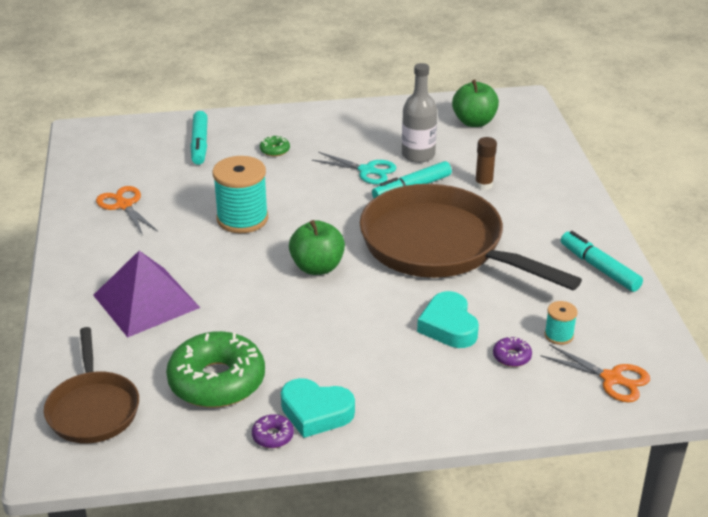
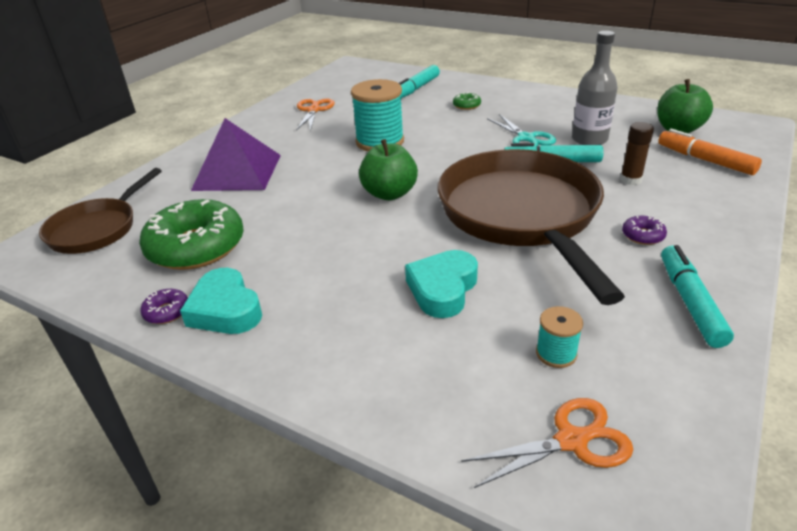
camera: 40 degrees right, 0 degrees up
(511, 356) = (473, 350): purple donut -> purple donut (642, 235)
(517, 147) = (705, 160): none -> orange marker
(611, 378) = (571, 441): orange scissors -> orange scissors turned 90 degrees counterclockwise

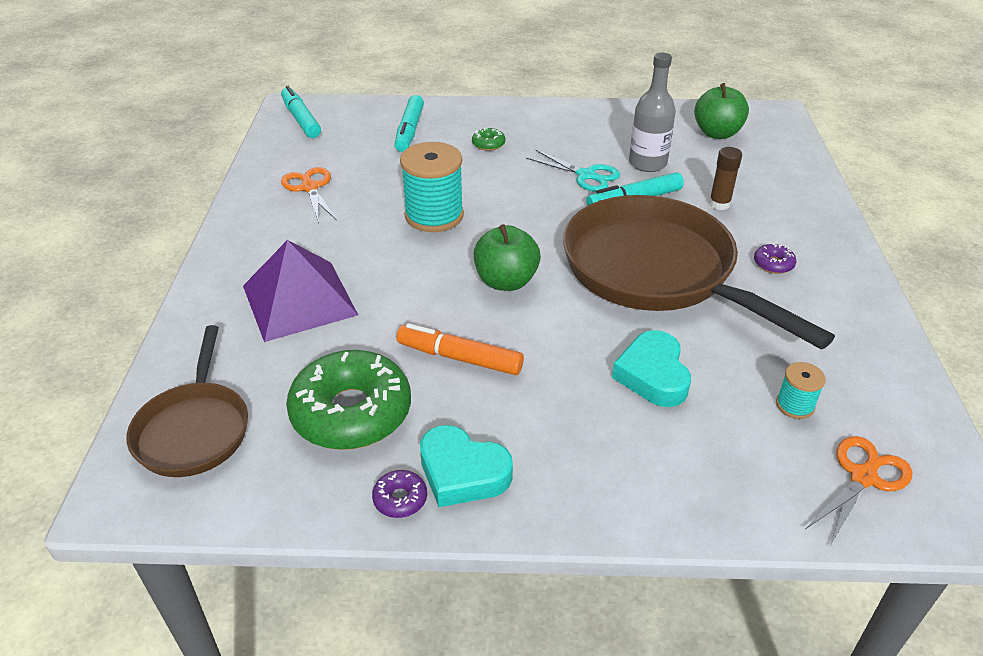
camera: 30 degrees left, 5 degrees up
(690, 302) = (854, 321): turquoise marker -> turquoise marker (301, 119)
(705, 160) = (764, 165): orange marker -> orange marker (460, 358)

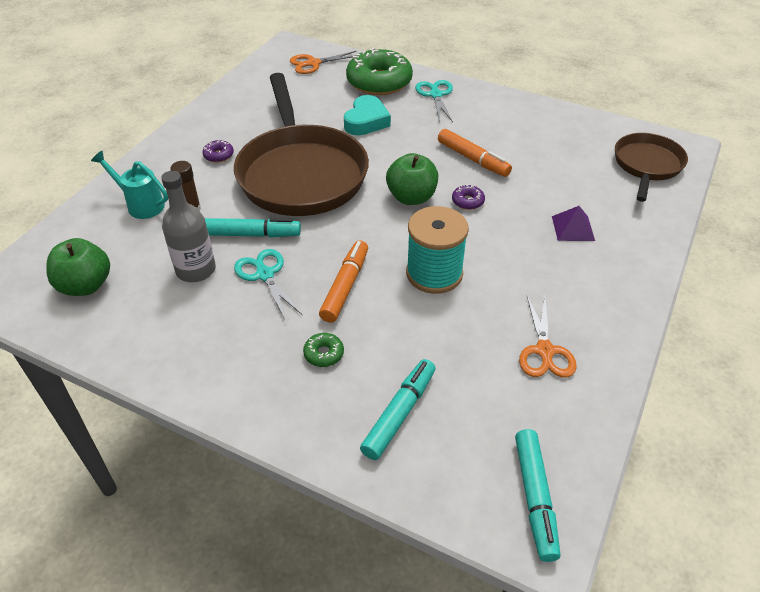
camera: 155 degrees left, 5 degrees up
(299, 300) = (573, 228): purple pyramid -> purple pyramid, size x0.50
(351, 412) = (550, 149): green donut -> green donut (379, 82)
(400, 499) = (535, 109): purple donut -> purple donut (467, 201)
(462, 473) = (499, 110): turquoise heart -> none
(508, 185) = (345, 286): none -> orange marker
(590, 472) = (436, 95): none -> turquoise scissors
(771, 194) = (140, 204): none -> turquoise watering can
(794, 405) = (308, 91): turquoise spool -> none

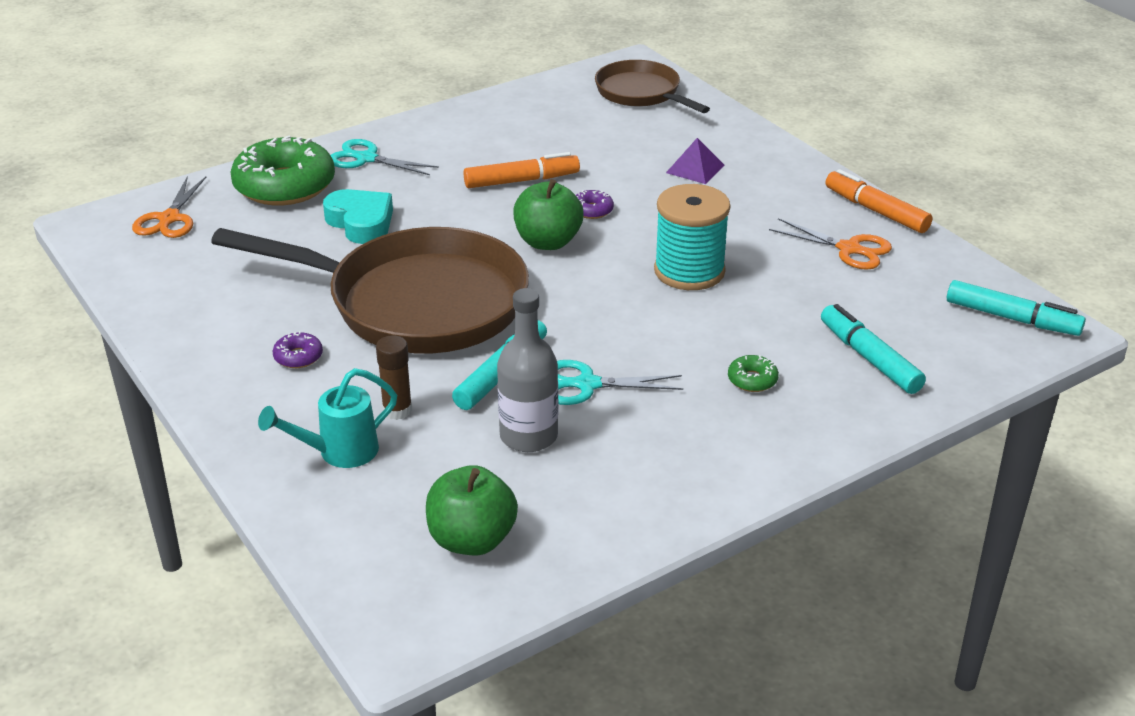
camera: 60 degrees left, 10 degrees down
(345, 286) = (659, 334): orange marker -> orange marker (876, 211)

